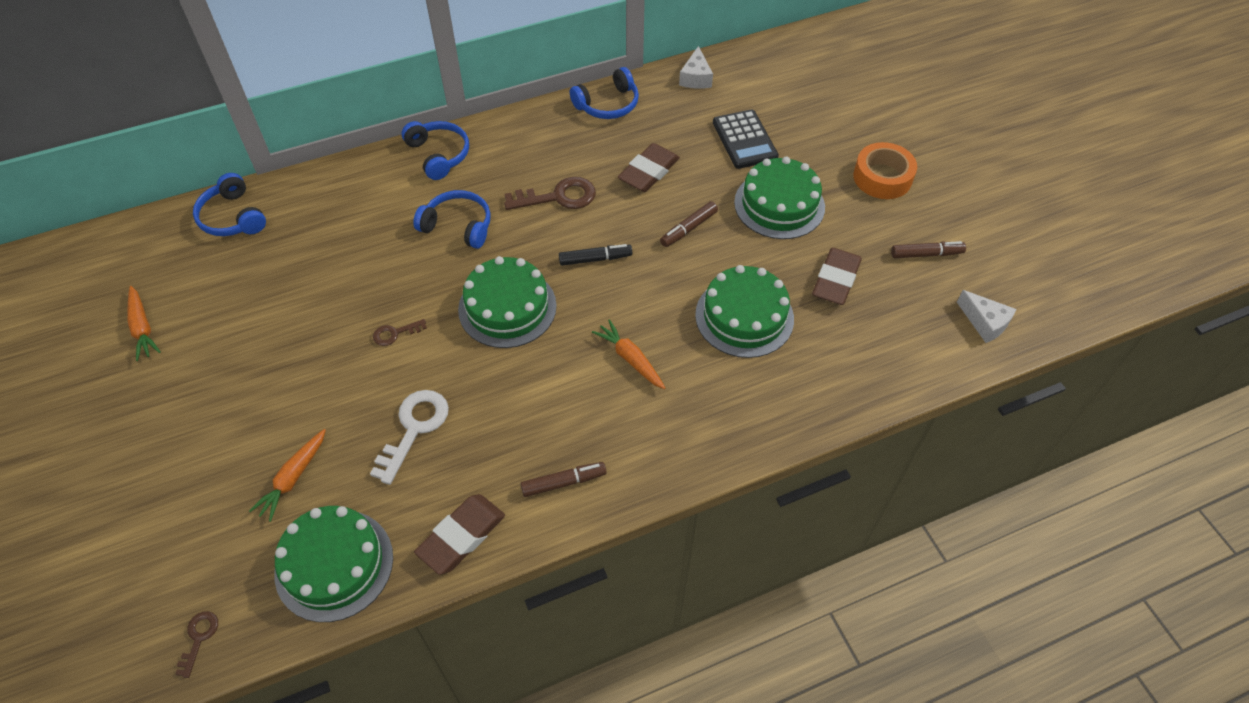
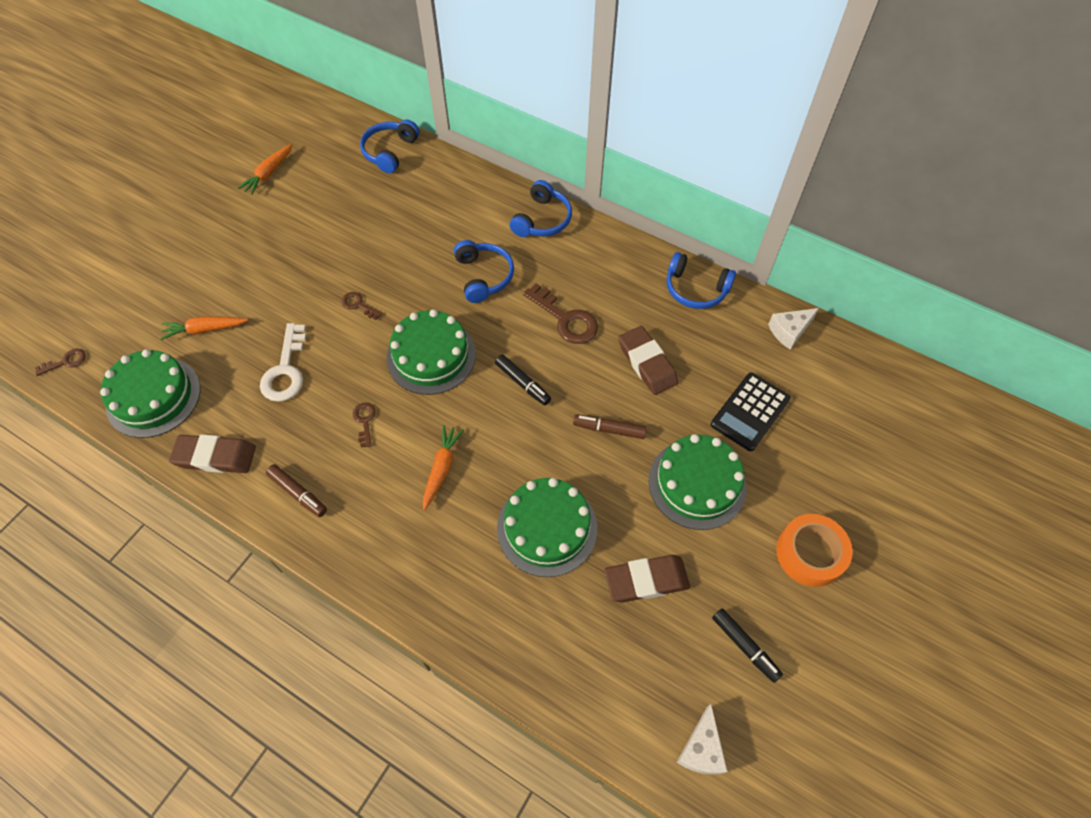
camera: 55 degrees right, 5 degrees up
(414, 429) = (286, 370): white key -> white key turned 105 degrees clockwise
(531, 392) = (364, 421): none -> brown key
(649, 172) = (647, 363): brown eraser -> brown eraser turned 60 degrees clockwise
(926, 254) = (745, 646): brown marker -> black marker

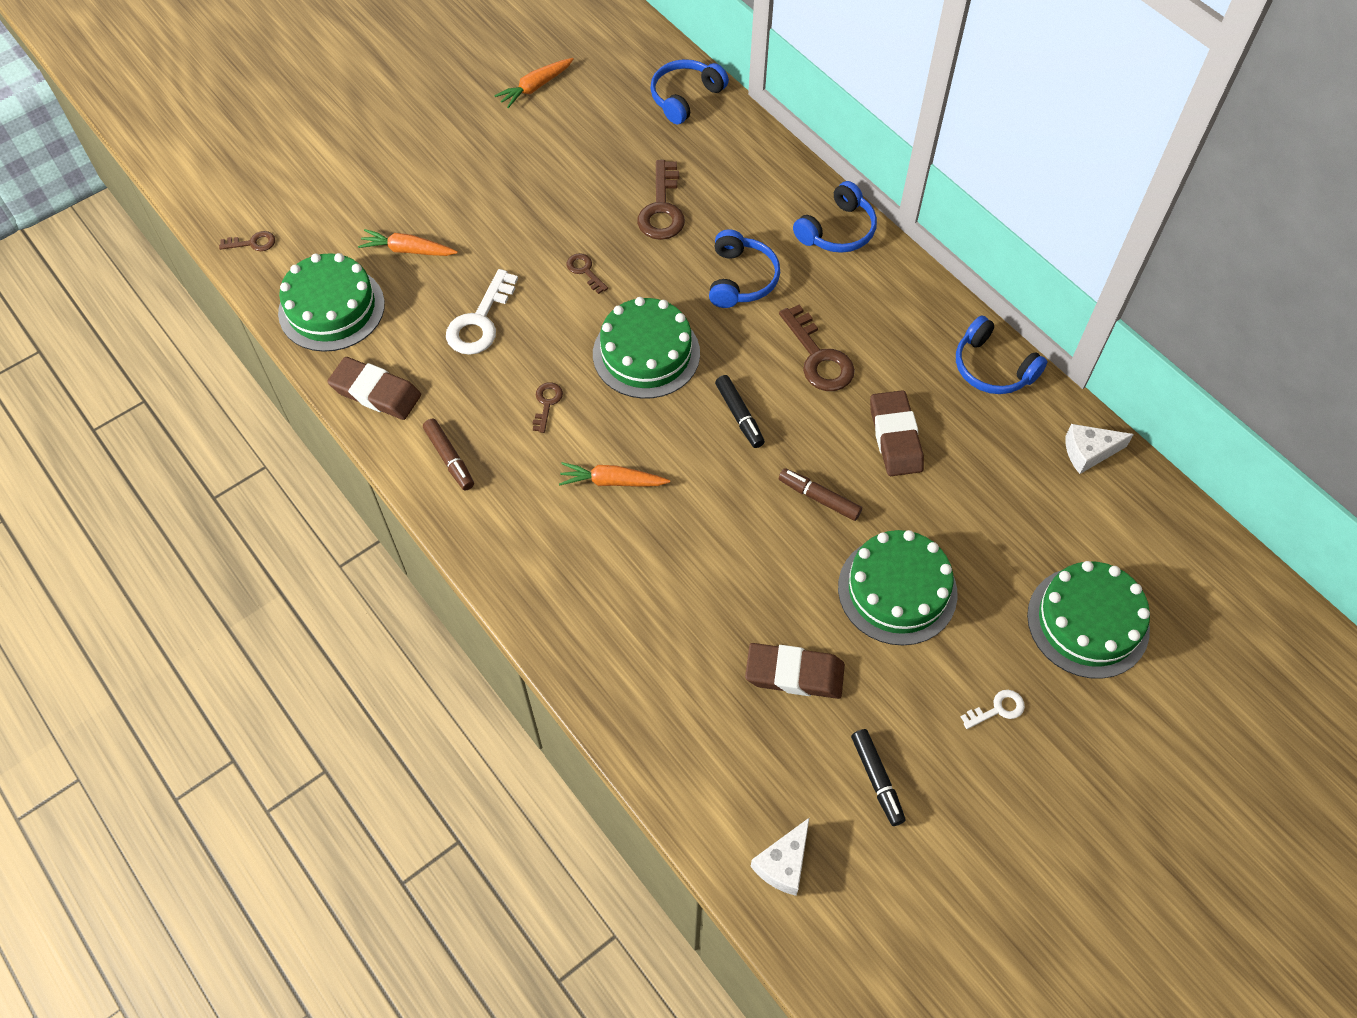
camera: 20 degrees right, 0 degrees up
(402, 239) = (662, 208): none -> brown key
(441, 469) = (612, 481): orange carrot -> orange carrot turned 120 degrees counterclockwise
(547, 528) = (705, 582): green cake -> green cake (1088, 622)
(750, 412) = (996, 531): black calculator -> none
(810, 553) = (997, 709): orange tape -> white key

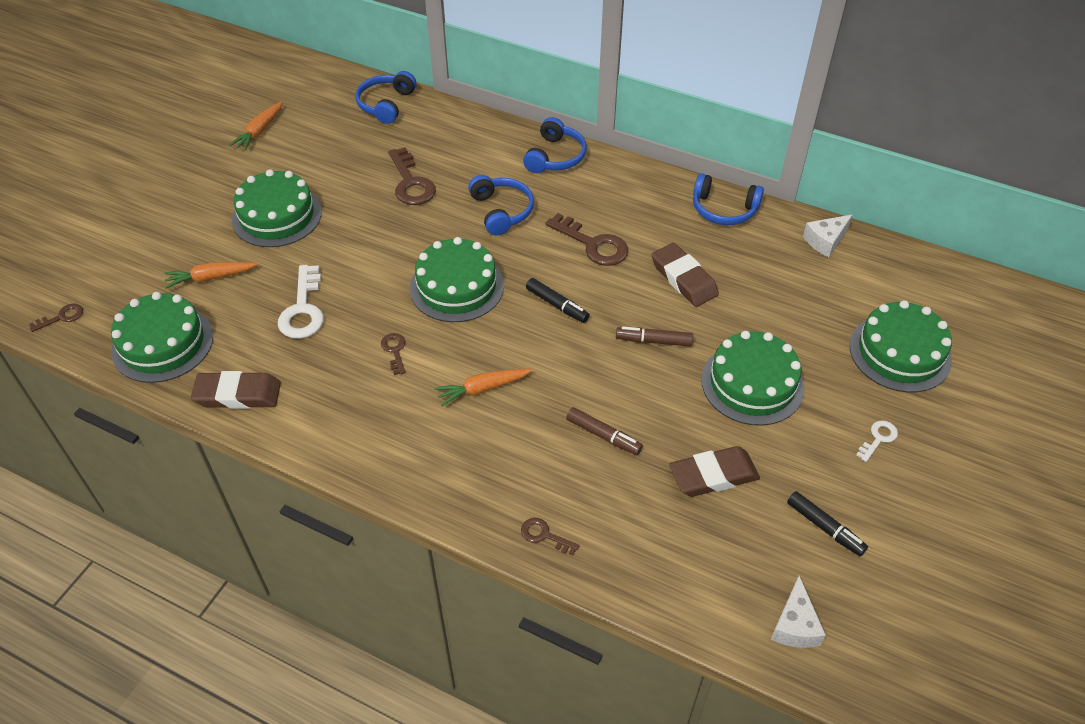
camera: 25 degrees left, 10 degrees down
(449, 458) = (332, 422): brown marker -> brown marker (603, 436)
(505, 200) = (277, 216): none -> green cake
(585, 271) = (372, 245): brown key -> brown key (544, 535)

